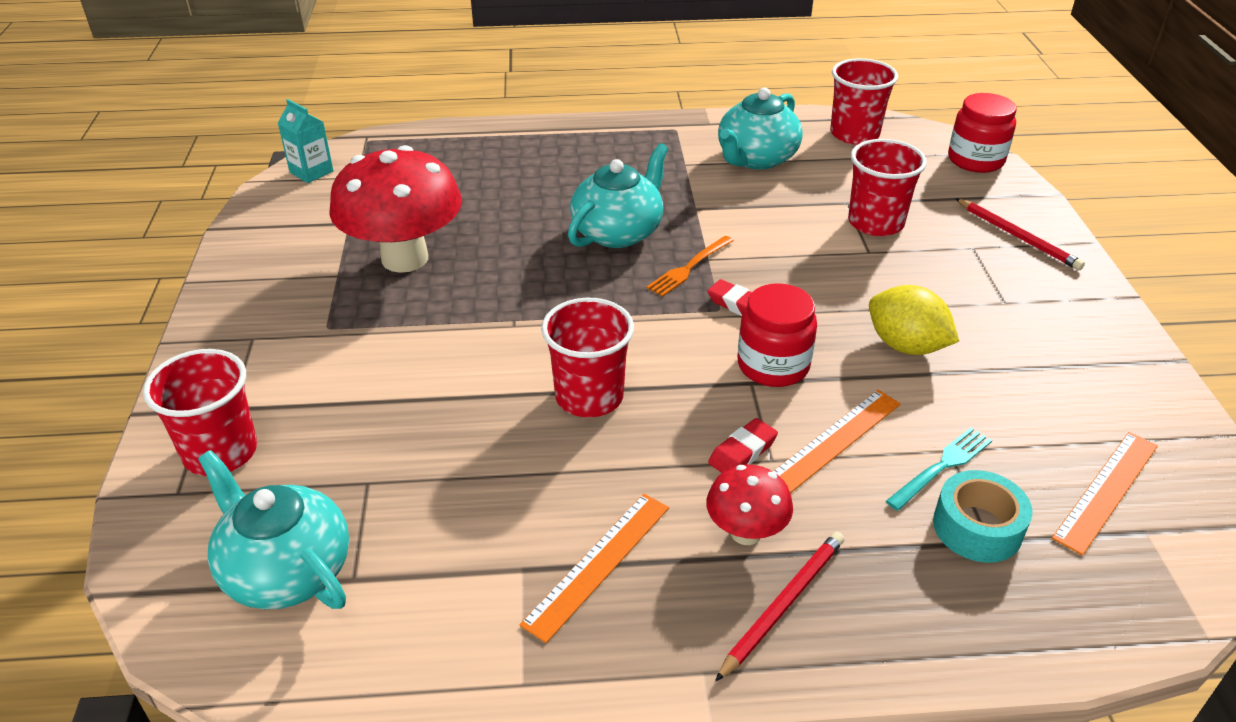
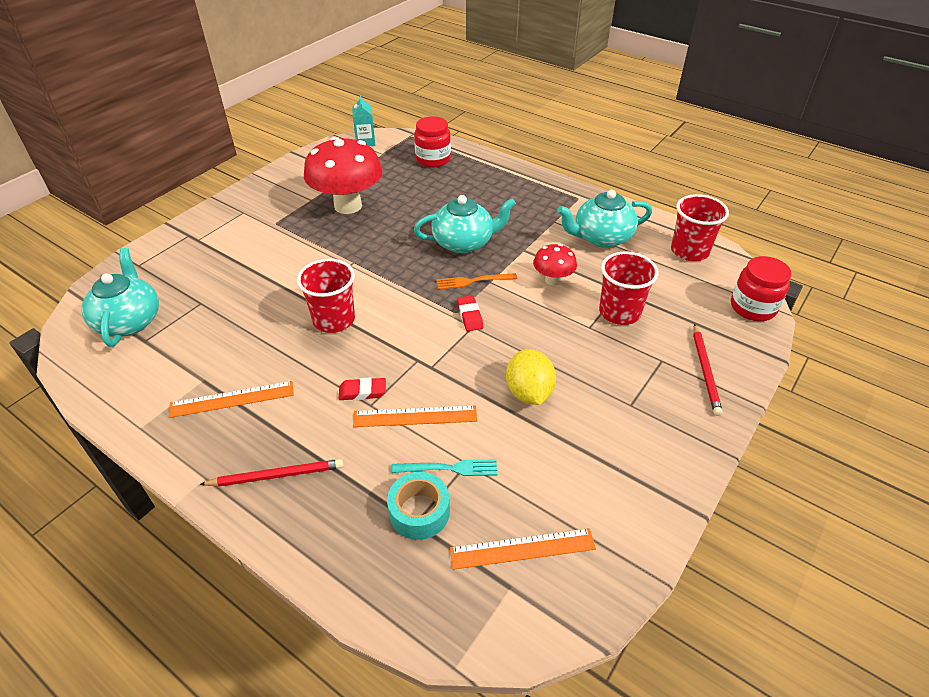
camera: 40 degrees right, 5 degrees up
(220, 452) = (171, 257): red cup -> none
(746, 533) = (308, 431): red mushroom -> red mushroom (552, 280)
(773, 365) = (440, 358): red jar -> red jar (433, 159)

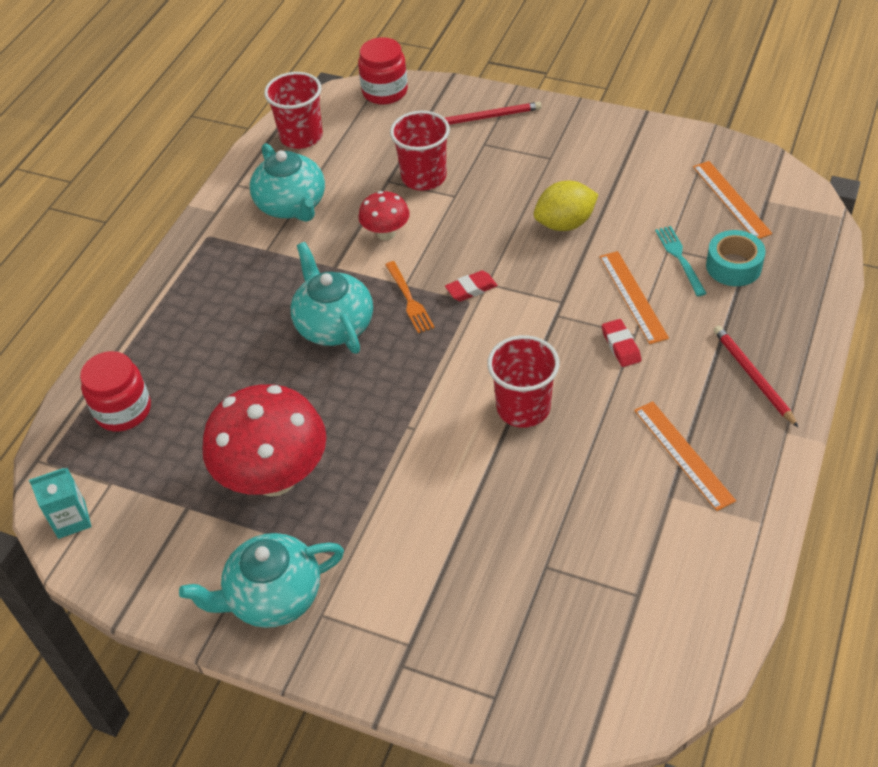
camera: 100 degrees left, 5 degrees up
(129, 321) = (612, 635): turquoise teapot -> turquoise teapot (273, 596)

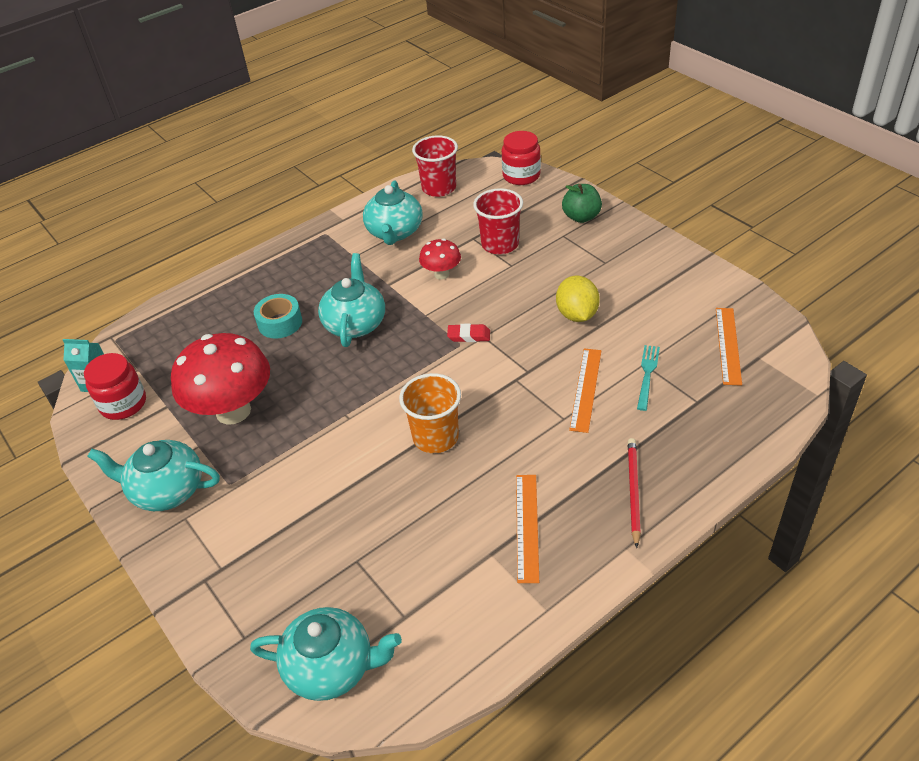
camera: 30 degrees right, 5 degrees down
(123, 410) = (182, 326): red jar -> red jar (123, 404)
(409, 299) = (419, 326): orange fork -> none
(487, 117) = (581, 217): red pencil -> green apple
(523, 408) = (435, 437): red cup -> orange cup
(565, 224) = (577, 315): yellow lemon -> yellow lemon turned 75 degrees clockwise
(607, 677) = (331, 667): none -> turquoise teapot
(620, 346) = (545, 422): red eraser -> none
(733, 266) = (687, 398): turquoise tape -> turquoise tape (280, 323)

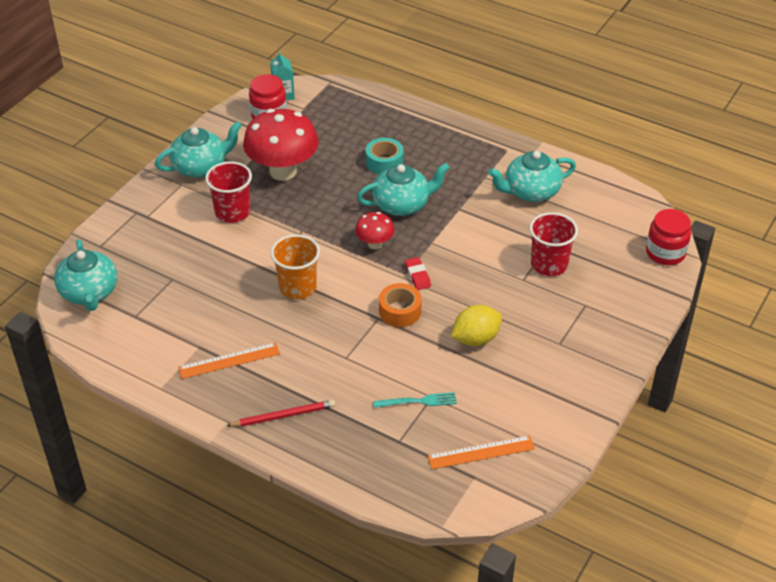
camera: 65 degrees right, 0 degrees up
(167, 490) = (201, 167): turquoise teapot -> turquoise teapot turned 75 degrees clockwise
(439, 188) = (612, 201): red cup -> red cup (232, 212)
(441, 274) = (488, 237): red mushroom -> red mushroom (374, 244)
(513, 360) = (400, 311): none -> orange tape
(581, 217) = (621, 311): green apple -> none
(586, 389) = (384, 364): orange ruler -> none

